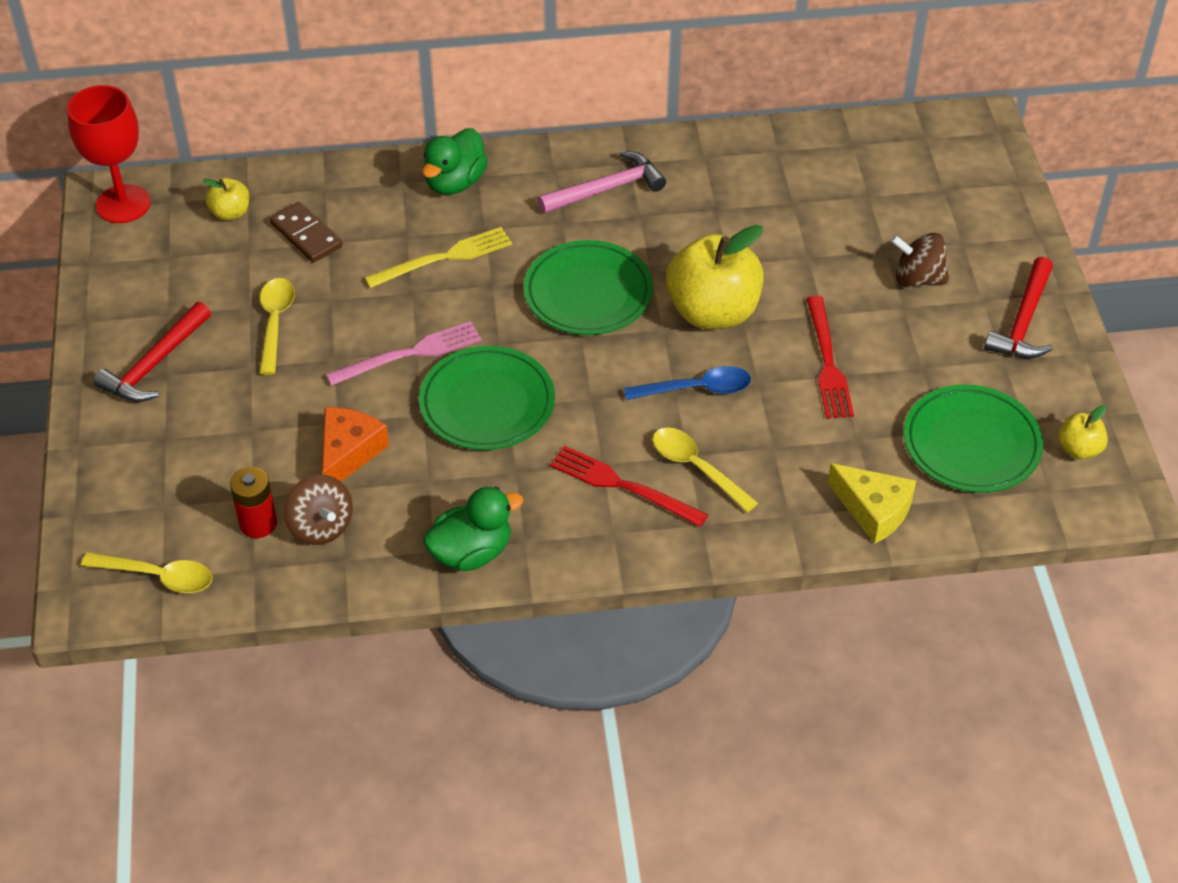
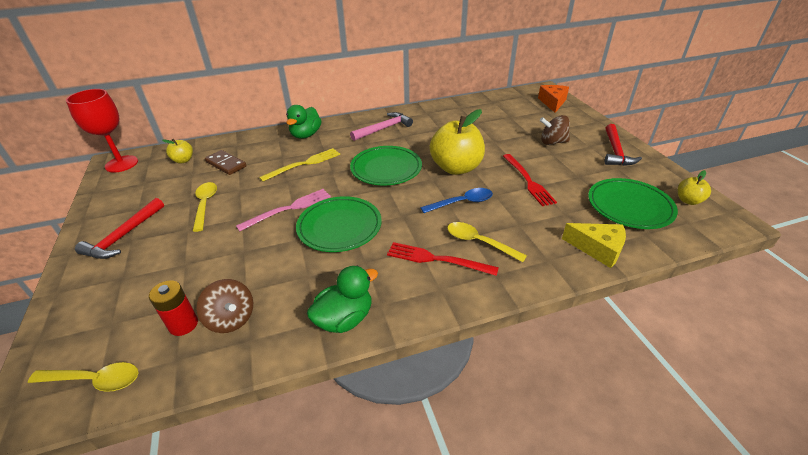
camera: 10 degrees left, 10 degrees down
(348, 453) = (251, 268): orange cheese -> orange cheese (553, 103)

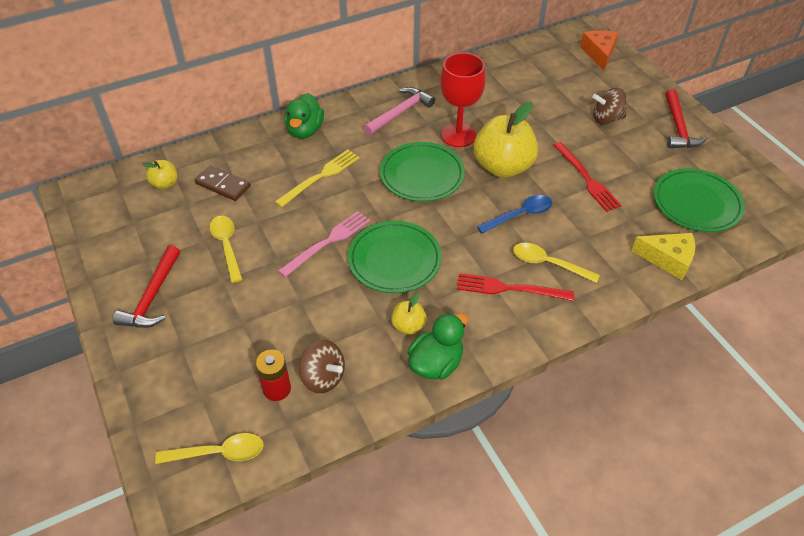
camera: 10 degrees left, 10 degrees up
(121, 164) = (87, 196): red goblet -> red goblet (458, 135)
(688, 201) = (755, 190): yellow apple -> yellow apple (408, 326)

